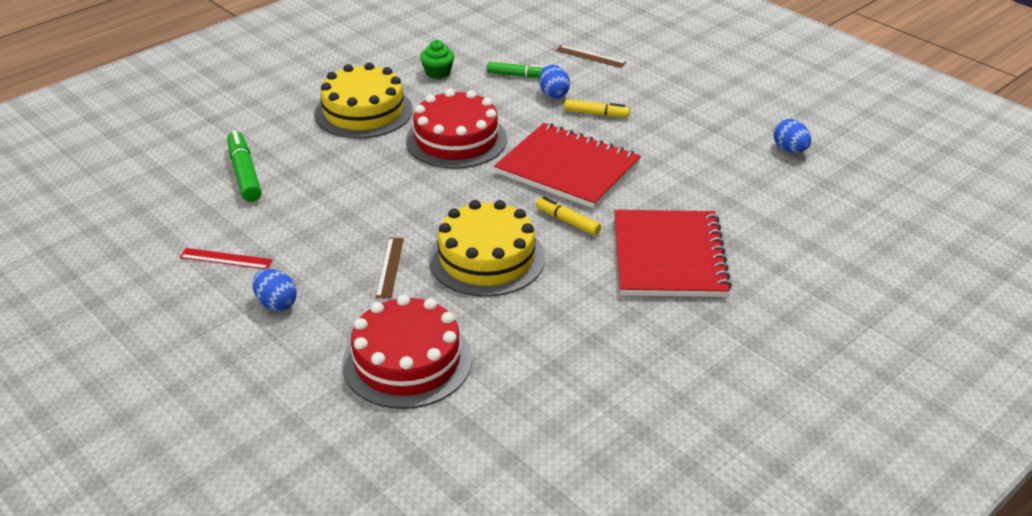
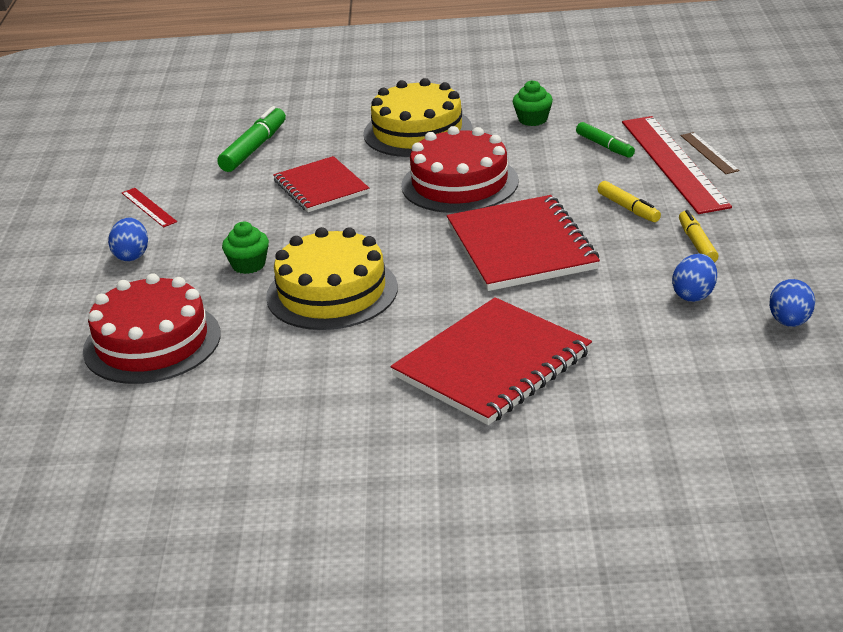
camera: 45 degrees right, 5 degrees down
(353, 183) = (321, 187): none -> red notebook
(390, 267) = (248, 265): brown ruler -> green cupcake
(553, 94) = (614, 175): blue egg -> blue egg (694, 295)
(567, 221) = (448, 292): yellow marker -> yellow marker (697, 243)
(579, 71) = (673, 163): none -> red ruler

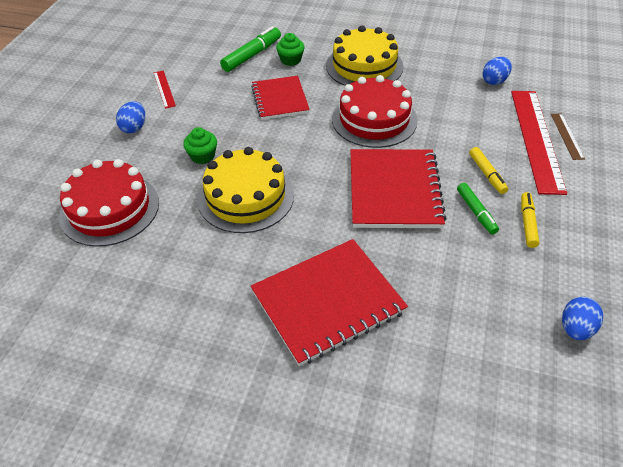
camera: 15 degrees right, 15 degrees up
(533, 119) = (448, 74): green cupcake -> green cupcake (291, 60)
(605, 146) = (490, 110): green marker -> green marker (476, 212)
(694, 295) = (507, 276): blue egg -> blue egg (494, 81)

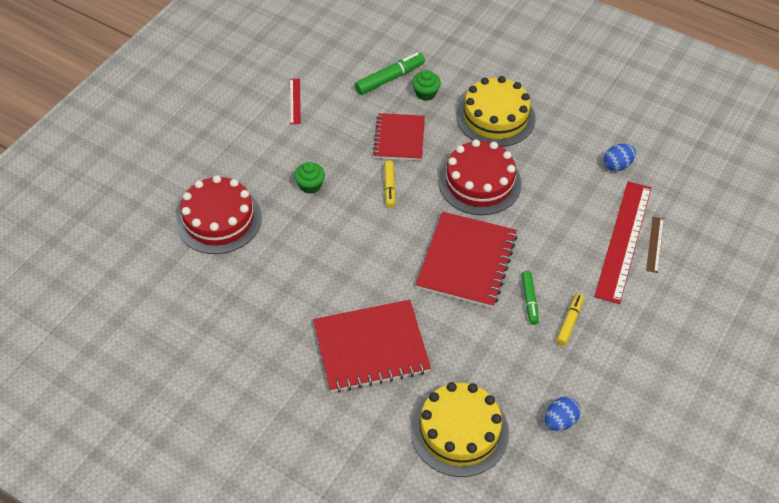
camera: 15 degrees right, 5 degrees up
(134, 127) = (257, 139): blue egg -> none
(246, 197) = (335, 236): yellow cake -> yellow cake (459, 431)
(487, 174) = (558, 266): yellow marker -> yellow marker (389, 187)

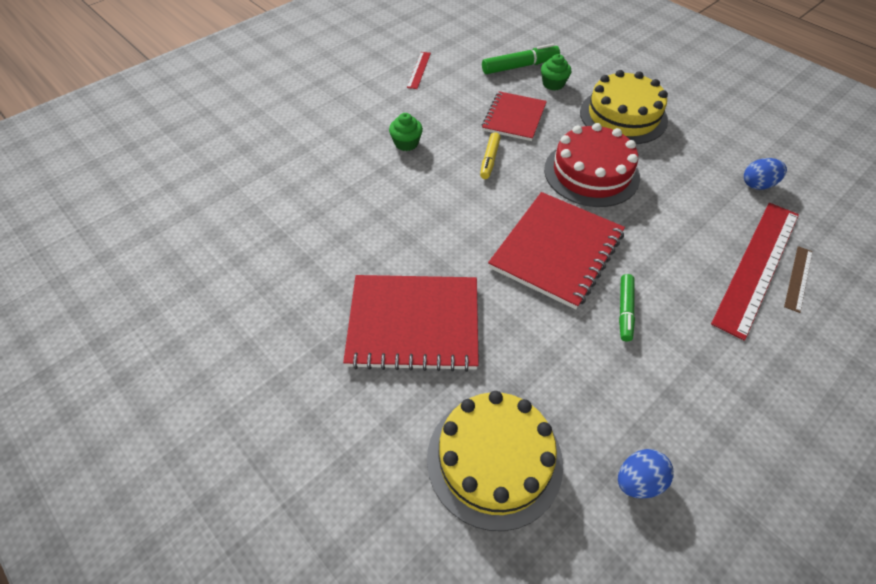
camera: 15 degrees right, 0 degrees up
(219, 219) = (300, 157): red cake -> none
(569, 322) = (673, 348): yellow marker -> none

